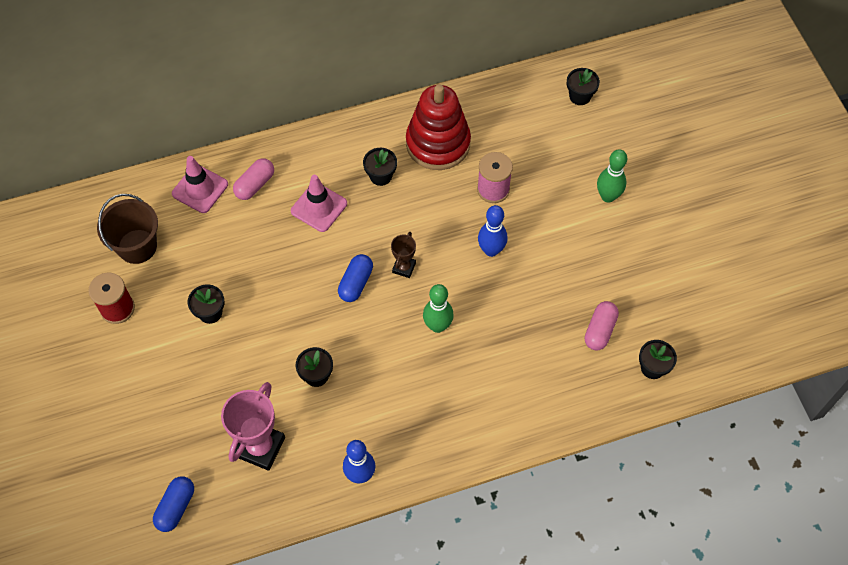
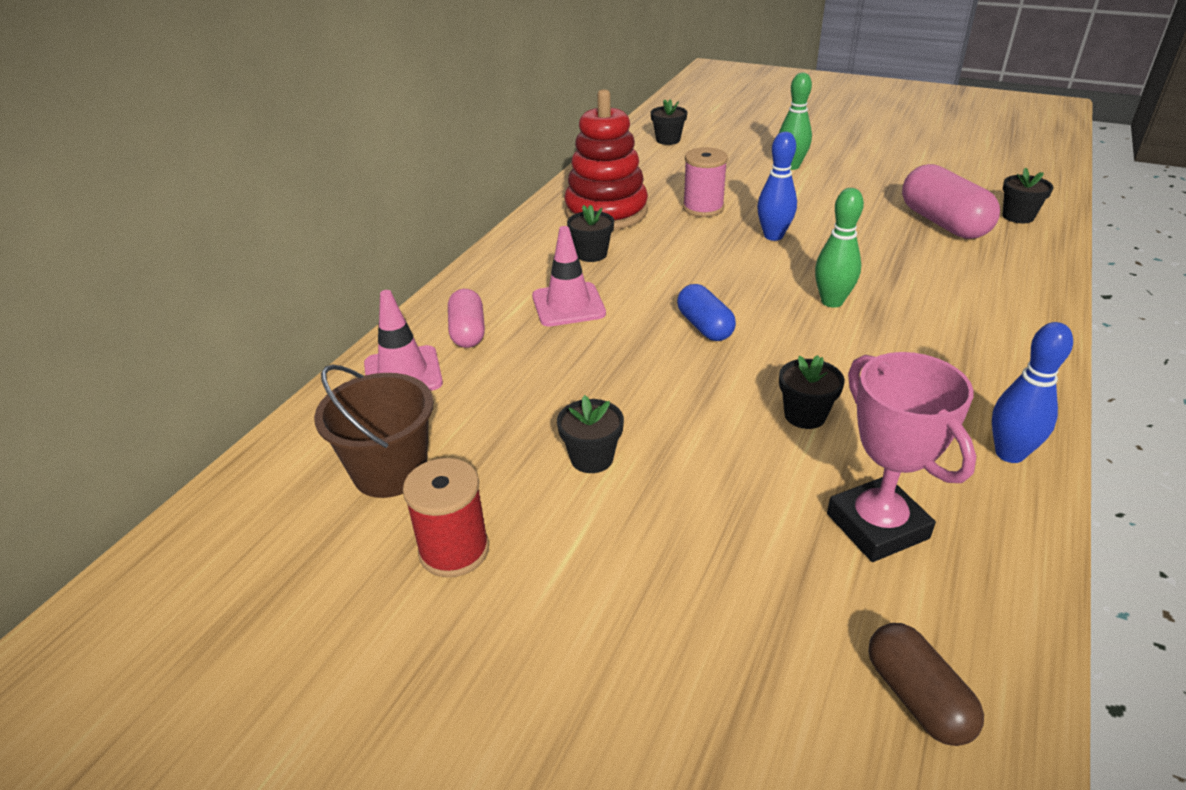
camera: 45 degrees left, 25 degrees down
(176, 507) = (917, 697): blue capsule -> brown capsule
(404, 267) = (726, 289): brown trophy -> none
(600, 330) = (943, 223): pink capsule -> pink capsule, size x1.65

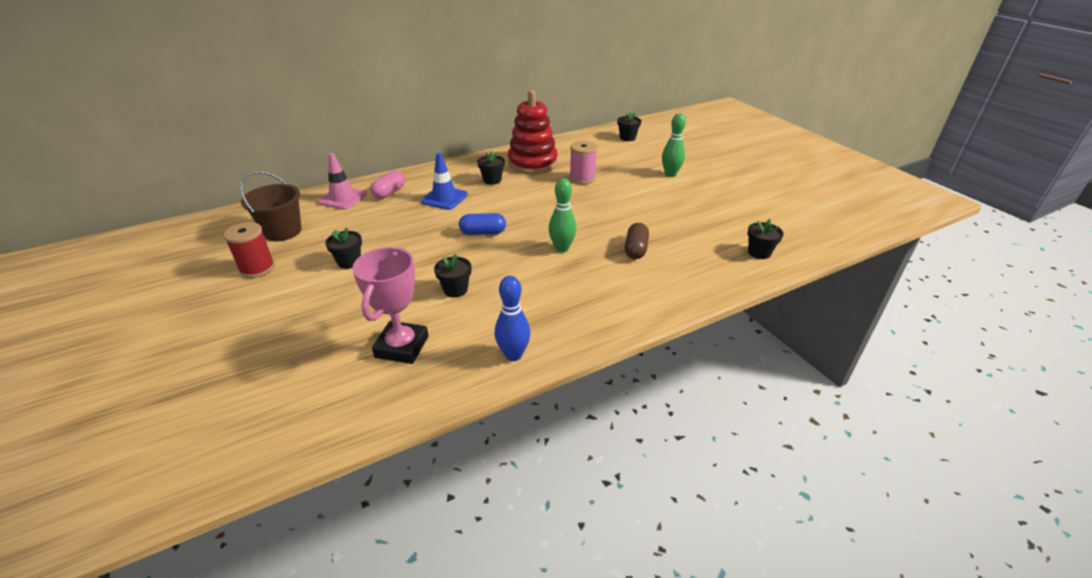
camera: 35 degrees right, 0 degrees up
(568, 305) = (444, 198): pink traffic cone -> blue traffic cone
(704, 326) = (483, 232): blue capsule -> blue capsule turned 75 degrees clockwise
(773, 236) = (592, 206): blue bowling pin -> none
(917, 697) = (302, 410): brown capsule -> brown capsule (636, 249)
(943, 223) = (702, 237): pink capsule -> none

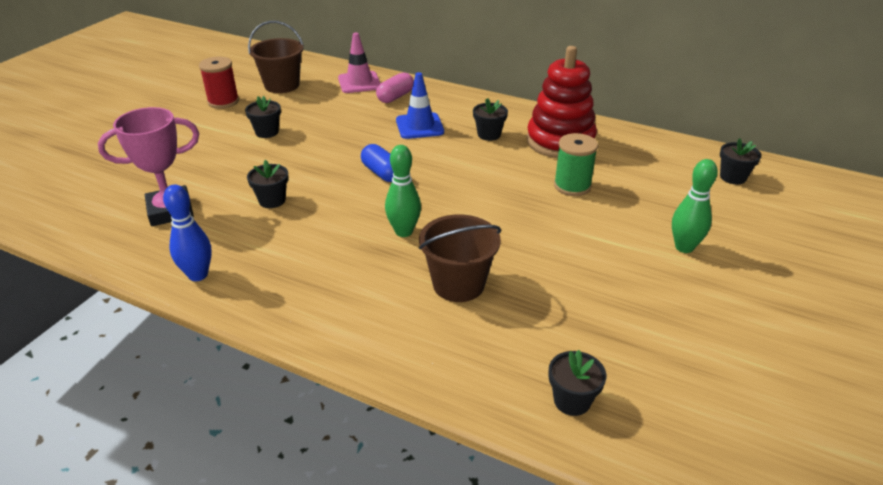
camera: 55 degrees right, 0 degrees up
(389, 192) = (395, 97): pink capsule -> pink capsule turned 45 degrees counterclockwise
(582, 178) = (572, 186): pink spool -> green spool
(636, 249) = (458, 284): brown capsule -> brown bucket

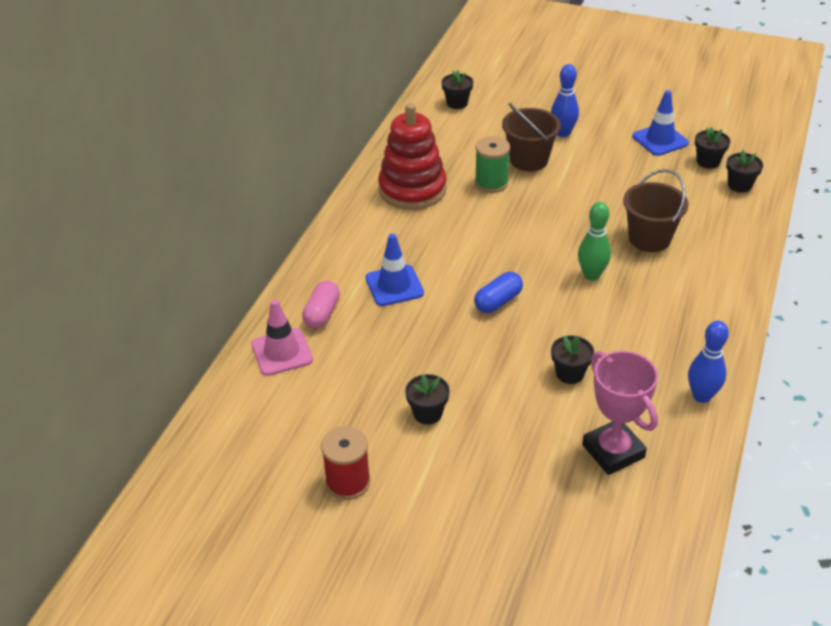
camera: 95 degrees left, 5 degrees up
(282, 85) = (292, 430): brown bucket -> brown bucket (529, 160)
(395, 97) = (322, 313): pink capsule -> pink capsule turned 75 degrees clockwise
(489, 135) = (406, 235): black flower pot -> black flower pot (708, 161)
(684, 247) = (563, 133): green bowling pin -> blue bowling pin
(685, 335) = (660, 140): none -> blue traffic cone

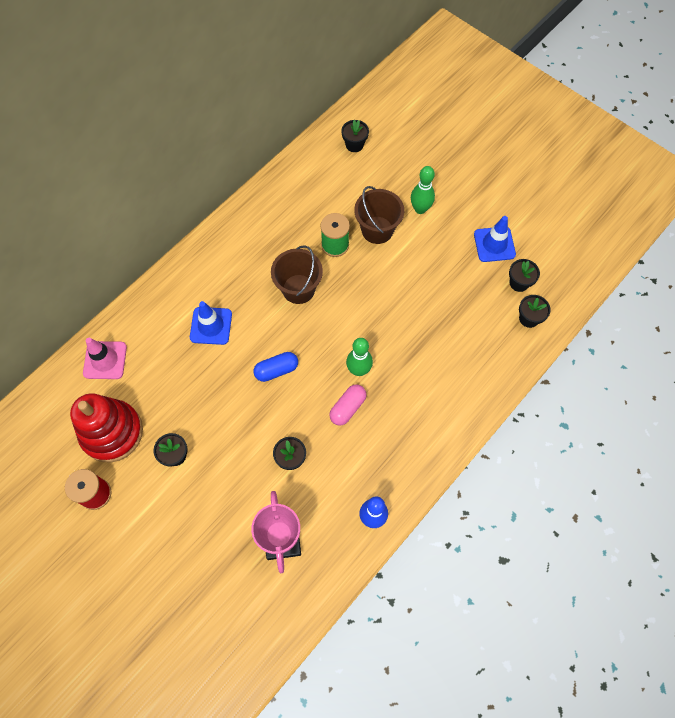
camera: 20 degrees right, 25 degrees up
(322, 313) = (148, 334): pink capsule -> pink capsule (347, 408)
(412, 189) = (272, 230): red stacking toy -> red stacking toy (112, 432)
(563, 133) = (420, 209): blue bowling pin -> green bowling pin
(649, 238) = (423, 349): brown bucket -> brown bucket (298, 289)

